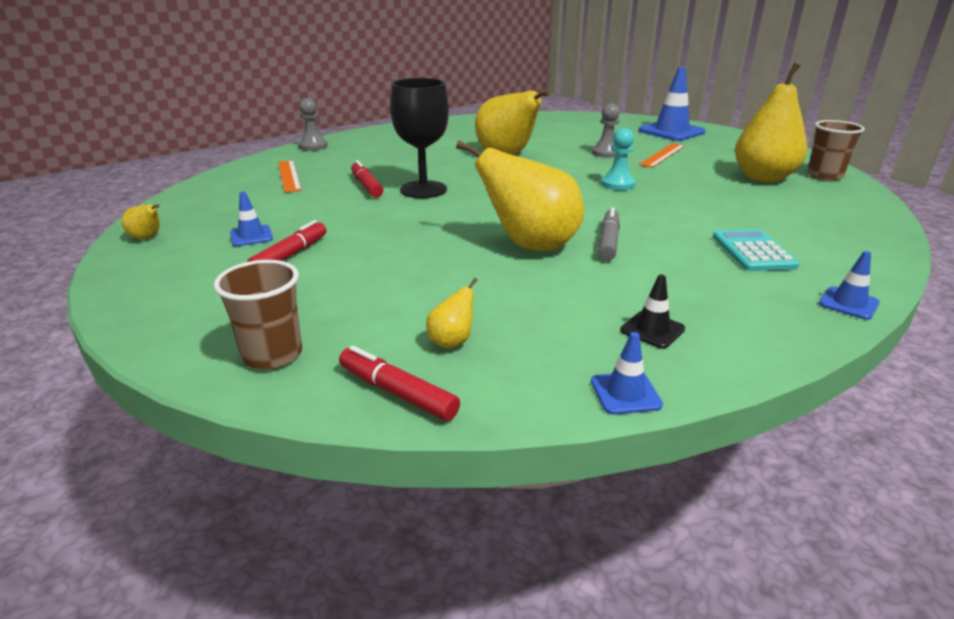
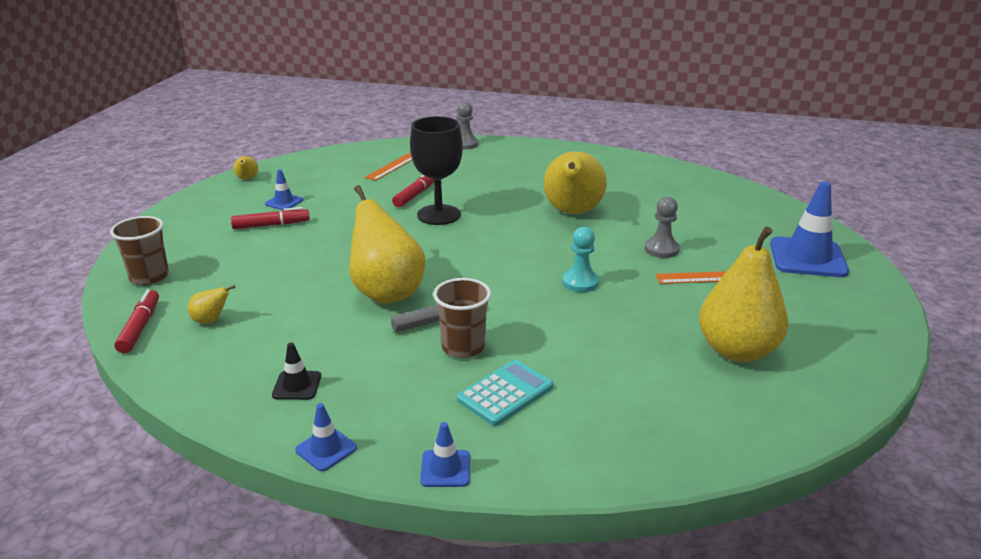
camera: 50 degrees right, 0 degrees up
(625, 393) = (199, 401): blue traffic cone -> blue traffic cone (326, 449)
(824, 176) = (817, 388): brown cup -> brown cup (463, 347)

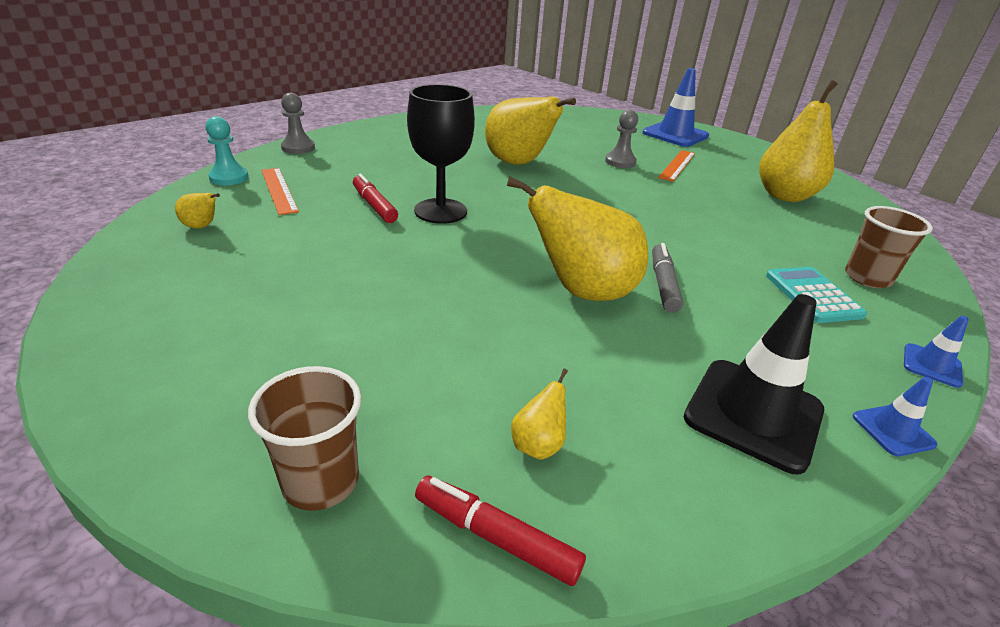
camera: 60 degrees left, 5 degrees up
(247, 179) = (116, 288): yellow pear -> yellow pear (202, 227)
(271, 225) = (307, 312): red marker -> none
(284, 202) = (252, 283): blue traffic cone -> none
(297, 385) = (753, 413): black traffic cone -> black traffic cone, size x2.04
(463, 347) = (723, 288): brown cup -> brown cup (867, 278)
(580, 282) = (646, 204): turquoise pawn -> turquoise pawn (229, 178)

